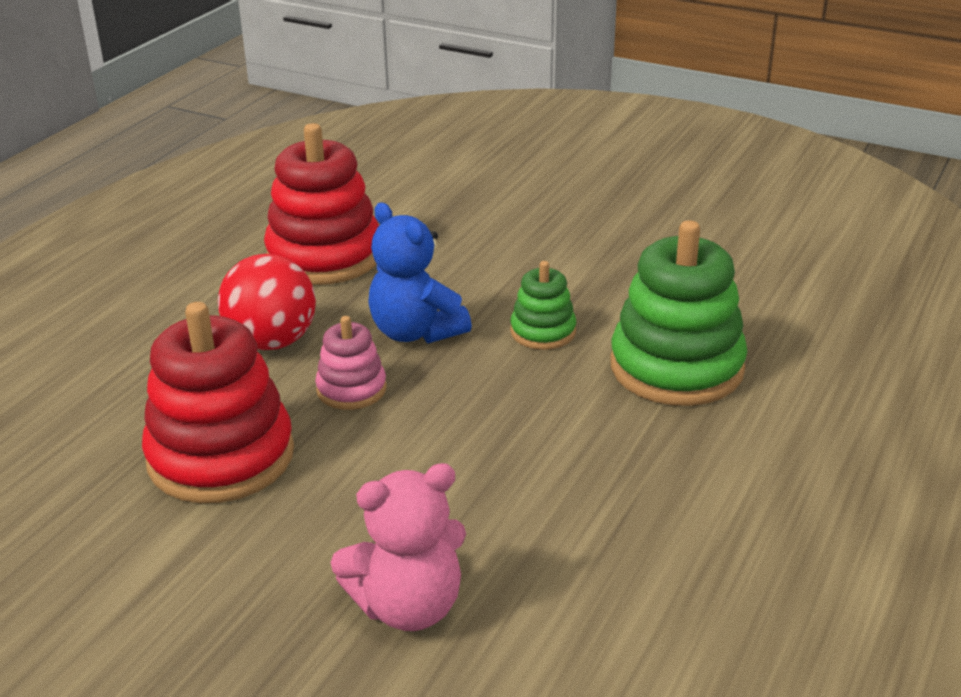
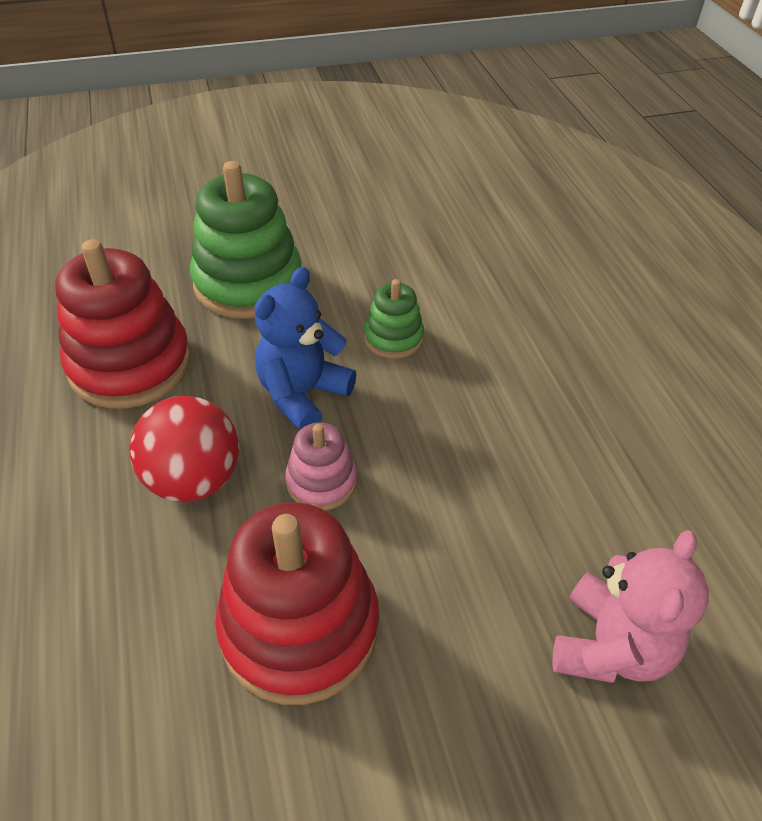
camera: 45 degrees left, 15 degrees up
(416, 332) = (302, 394): blue teddy bear -> blue teddy bear turned 120 degrees clockwise
(676, 367) = (511, 316): green stacking toy -> green stacking toy (248, 283)

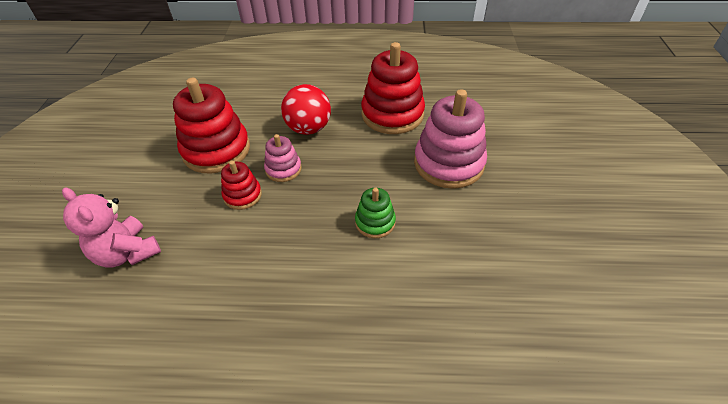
camera: 110 degrees right, 0 degrees up
(248, 283) = (448, 163): green stacking toy -> pink stacking toy
(302, 394) = (344, 172): blue teddy bear -> none
(407, 520) = (242, 195): none -> red stacking toy

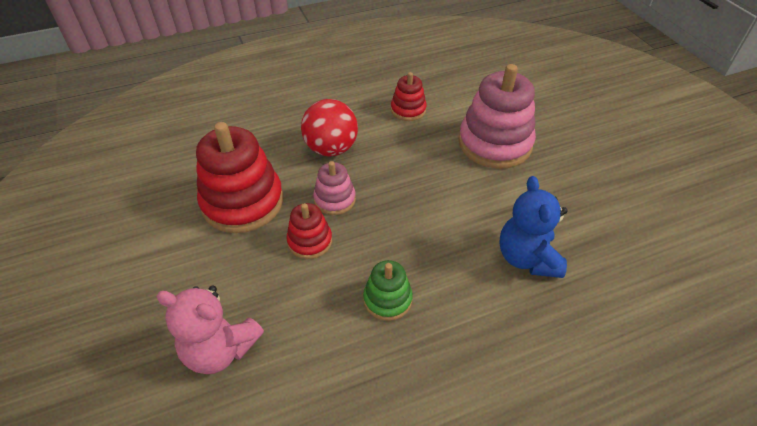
camera: 25 degrees left, 0 degrees up
(375, 222) = (465, 222): green stacking toy -> green stacking toy (387, 299)
(392, 114) = (408, 110): red stacking toy -> red stacking toy, size x0.52
(408, 271) = (527, 258): none -> blue teddy bear

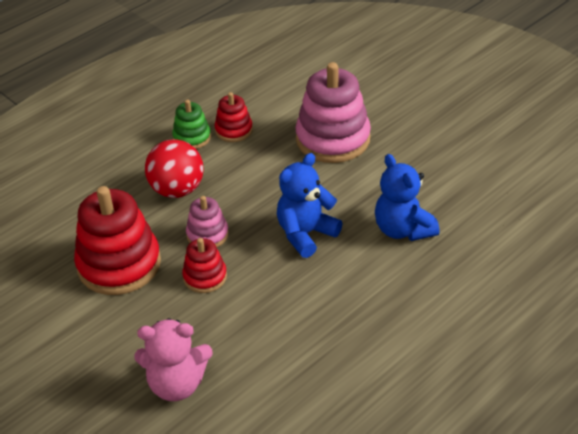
camera: 20 degrees left, 5 degrees down
(387, 299) = (300, 299): green stacking toy -> green stacking toy (192, 137)
(426, 229) = (306, 234): none -> blue teddy bear

